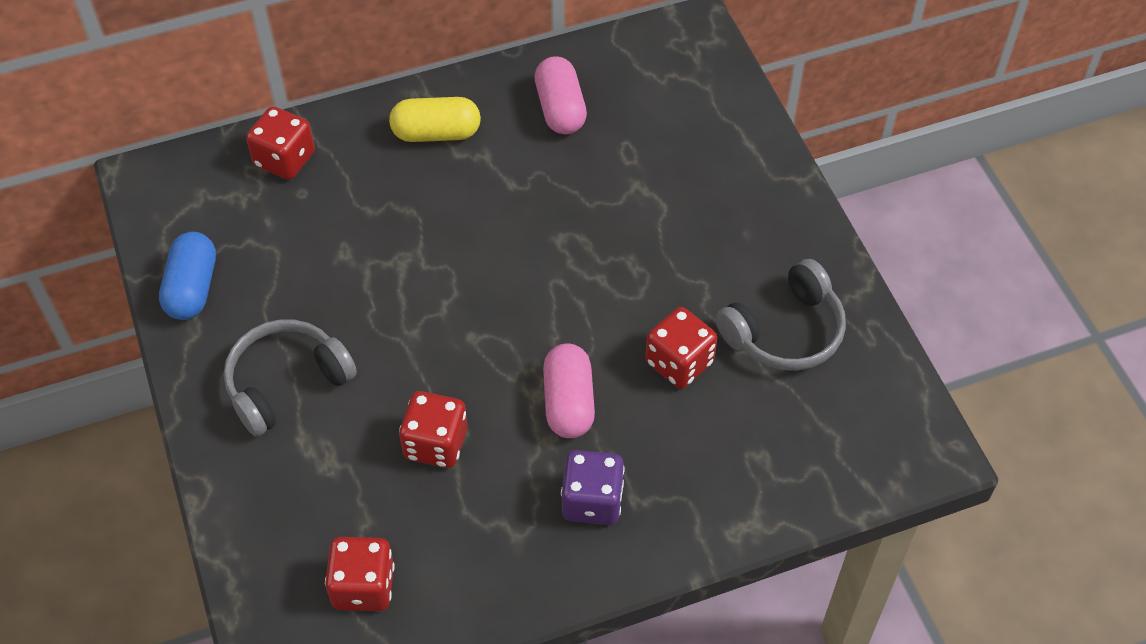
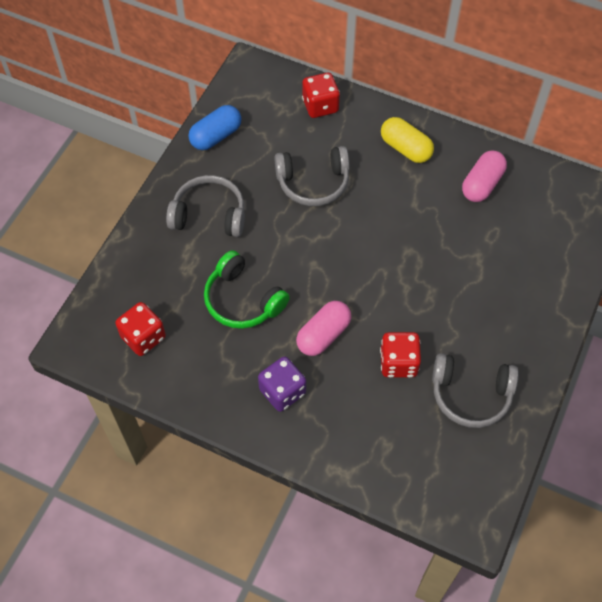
camera: 45 degrees right, 5 degrees up
(372, 250) = (313, 183): none -> grey headphones
(436, 443) = (242, 300): red dice -> green headphones

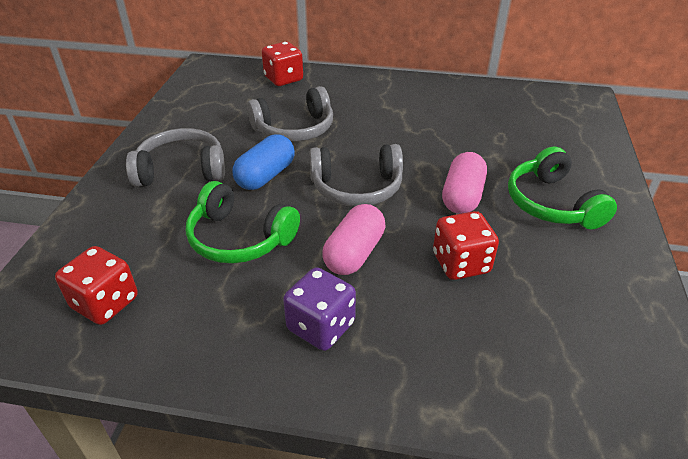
camera: 15 degrees left, 20 degrees down
(216, 136) = (179, 112): blue capsule -> blue capsule (265, 176)
(405, 148) = (380, 94): yellow capsule -> none
(470, 395) = (567, 278): grey headphones -> grey headphones (357, 188)
(482, 184) = (467, 106): pink capsule -> pink capsule (462, 197)
(497, 322) = (551, 203): none -> green headphones

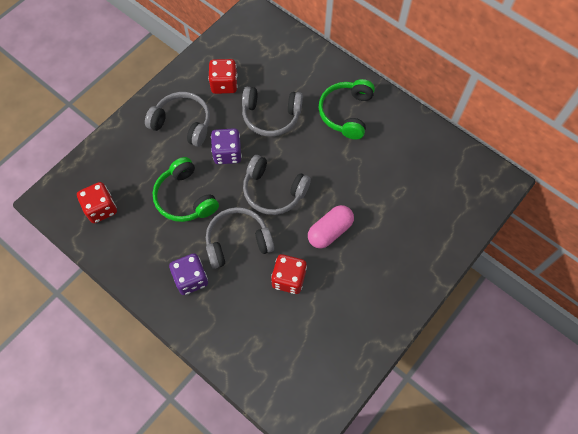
camera: 30 degrees right, 25 degrees up
(265, 176) = (227, 153): blue capsule -> purple dice
(283, 79) = (297, 55): red dice -> red dice (224, 84)
(354, 253) = (237, 241): pink capsule -> grey headphones
(551, 203) = (379, 265): green headphones -> green headphones (346, 113)

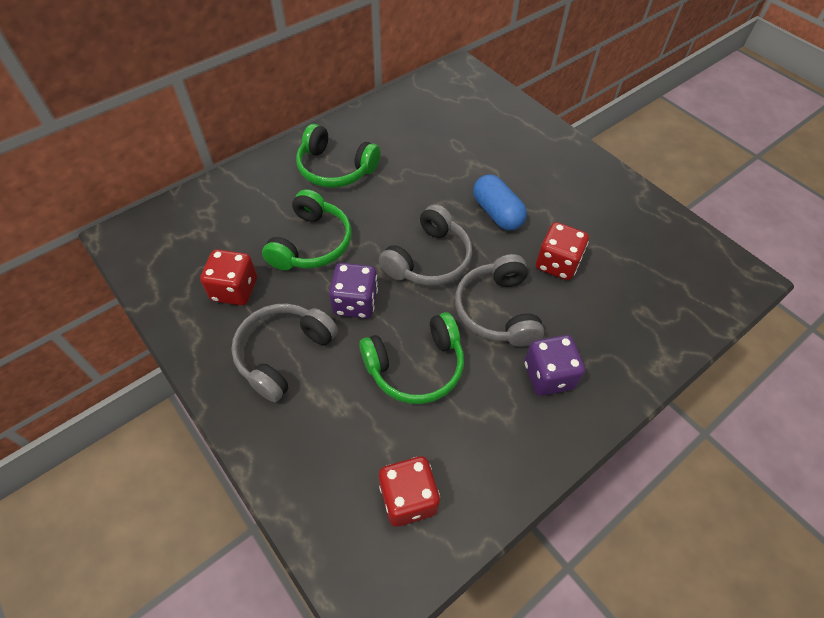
camera: 80 degrees left, 10 degrees down
(271, 116) = (312, 243): grey headphones -> green headphones
(330, 231) = (497, 213): pink capsule -> blue capsule

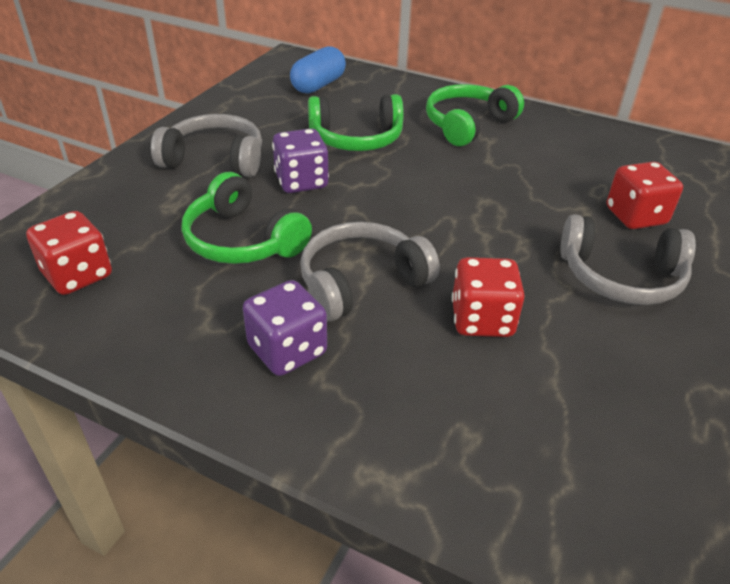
camera: 65 degrees right, 15 degrees down
(234, 289) = (271, 117): red dice -> red dice (635, 216)
(335, 169) = (468, 125): green headphones -> green headphones turned 45 degrees clockwise
(429, 259) = (397, 213): grey headphones -> grey headphones (620, 277)
(497, 213) = (519, 247): blue capsule -> blue capsule (318, 85)

